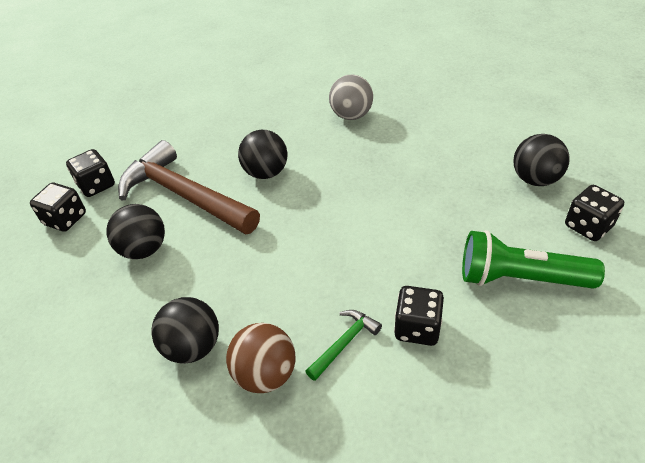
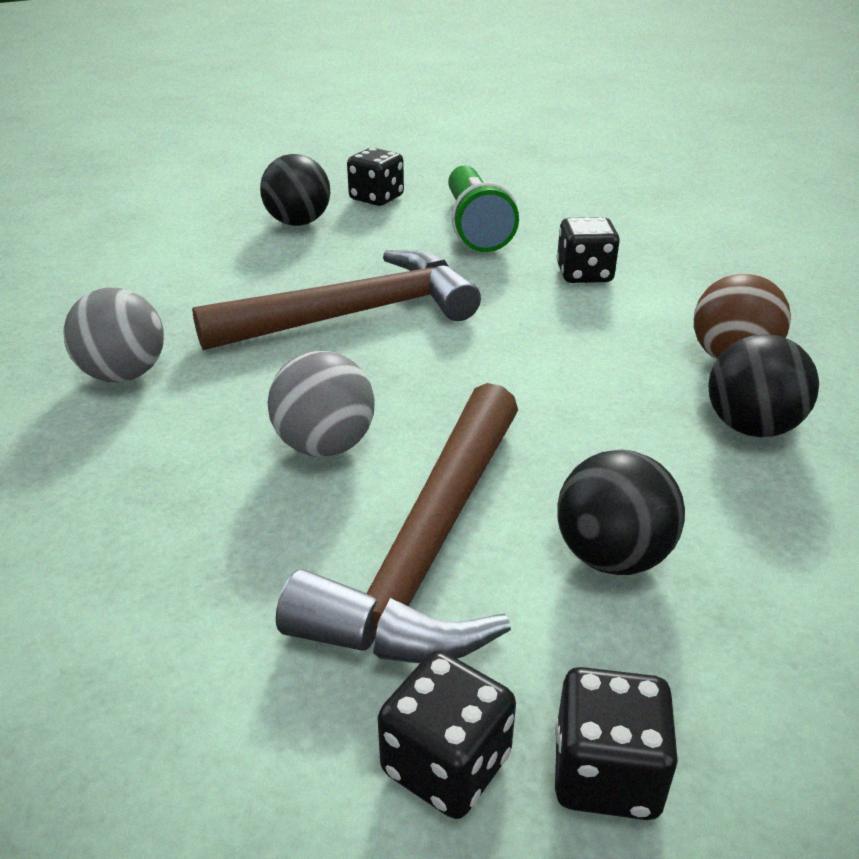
camera: 110 degrees left, 10 degrees down
(266, 173) = (325, 445): black ball -> grey ball
(345, 343) = (641, 313): green hammer -> none
(387, 194) = (355, 314): none -> brown hammer

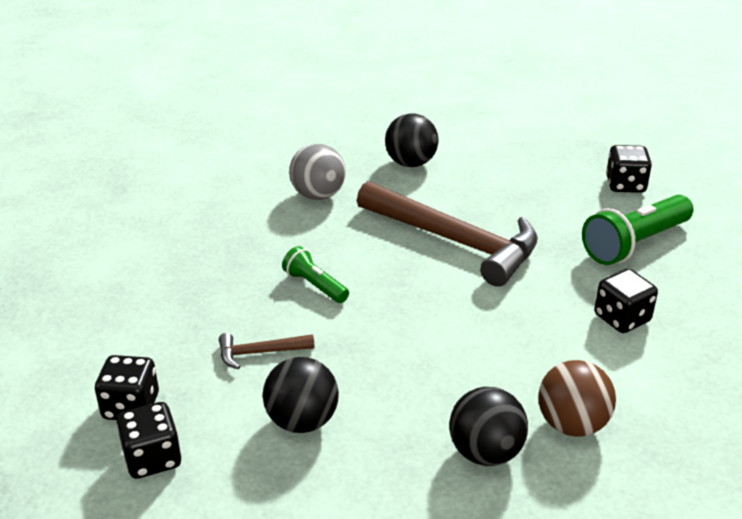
camera: 60 degrees right, 0 degrees up
(298, 222) = (547, 171): black ball -> black ball (410, 163)
(325, 445) = (315, 285): grey ball -> green flashlight
(428, 549) = (259, 353): brown hammer -> brown hammer, size x0.42

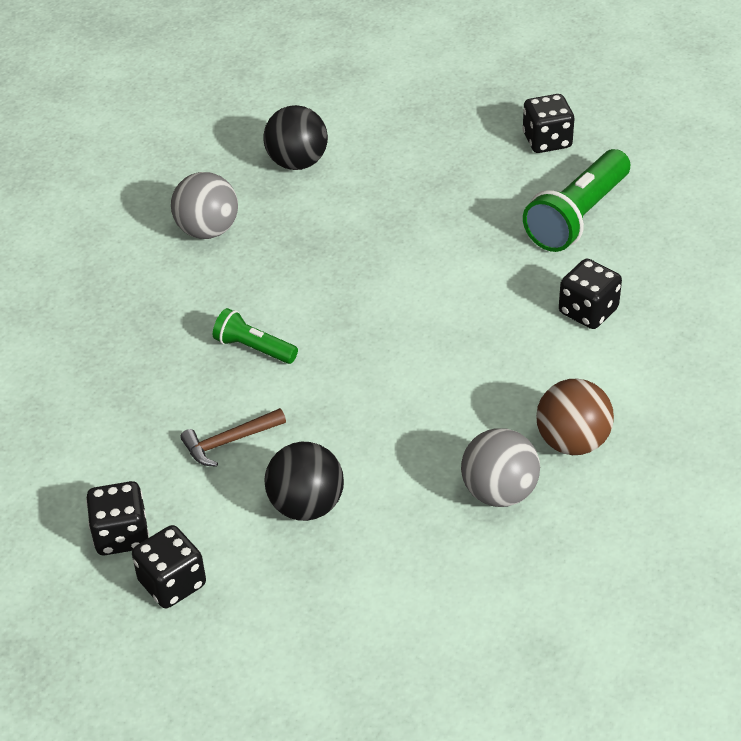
camera: 15 degrees left, 10 degrees up
(455, 241) = (386, 257): brown hammer -> none
(485, 452) = (499, 492): black ball -> grey ball

